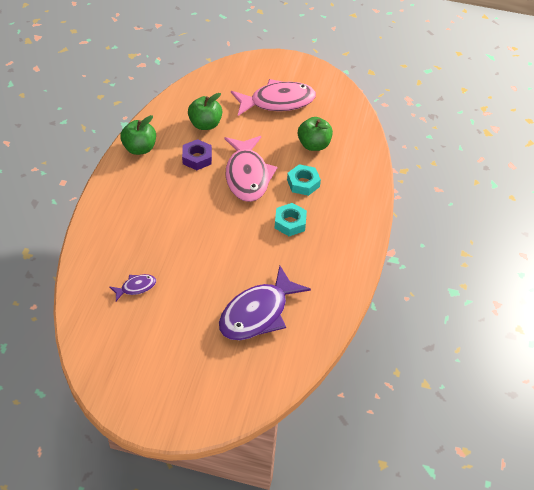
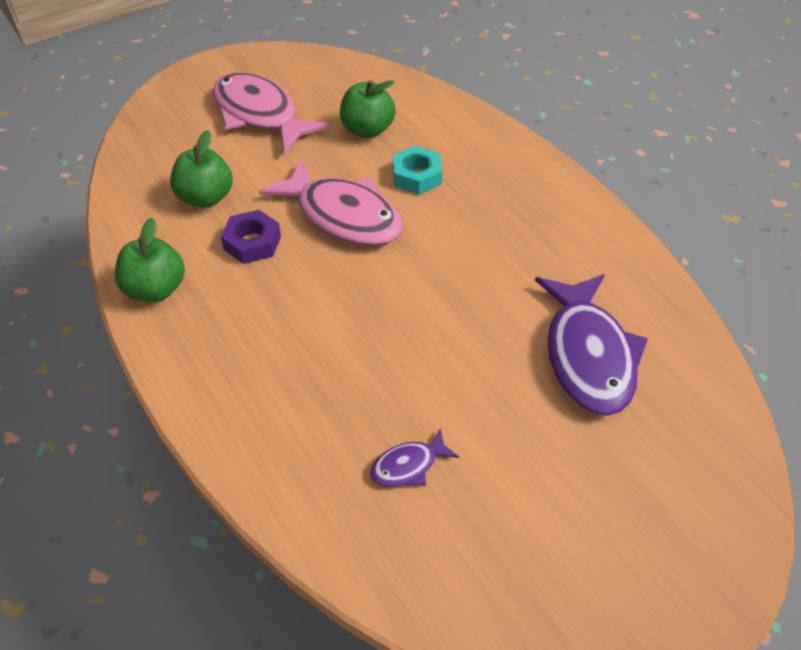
camera: 45 degrees left, 0 degrees up
(136, 287) = (408, 465): purple fish -> purple fish turned 135 degrees counterclockwise
(277, 102) = (260, 114): pink fish -> pink fish turned 75 degrees counterclockwise
(290, 223) = (467, 227): turquoise nut -> none

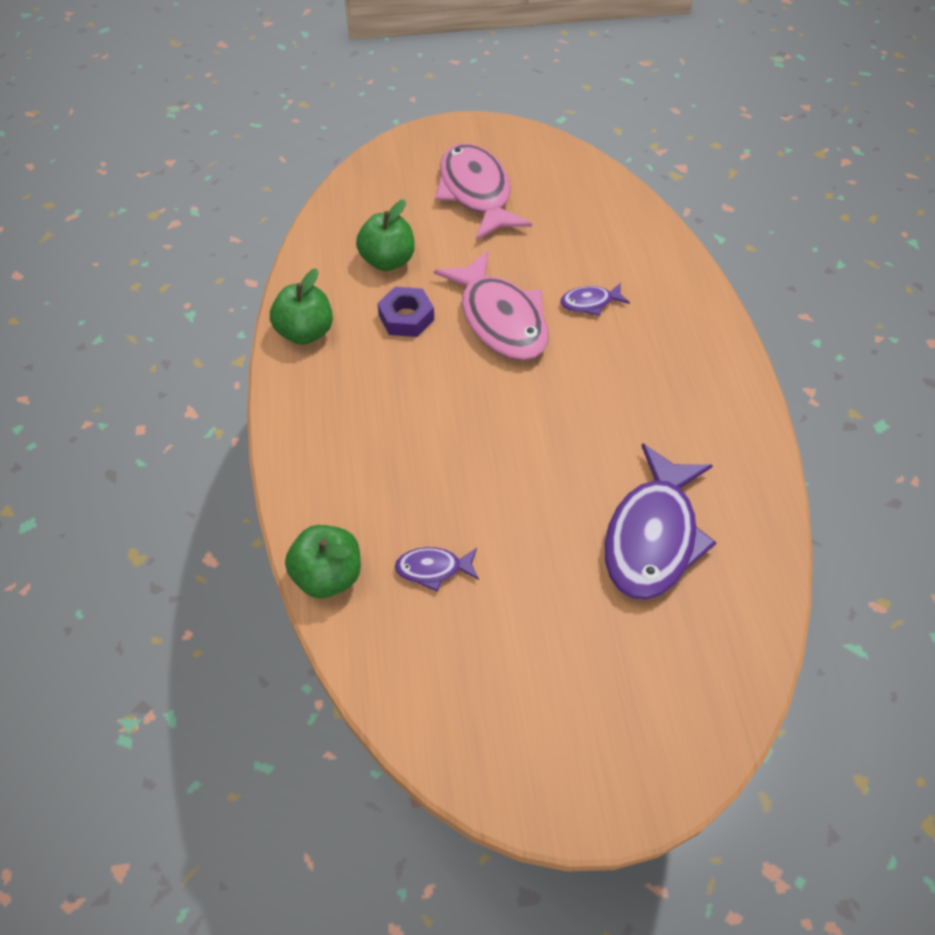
camera: 25 degrees right, 5 degrees up
(367, 130) = (569, 240): green apple -> green apple (328, 575)
(416, 176) = (590, 303): turquoise nut -> purple fish

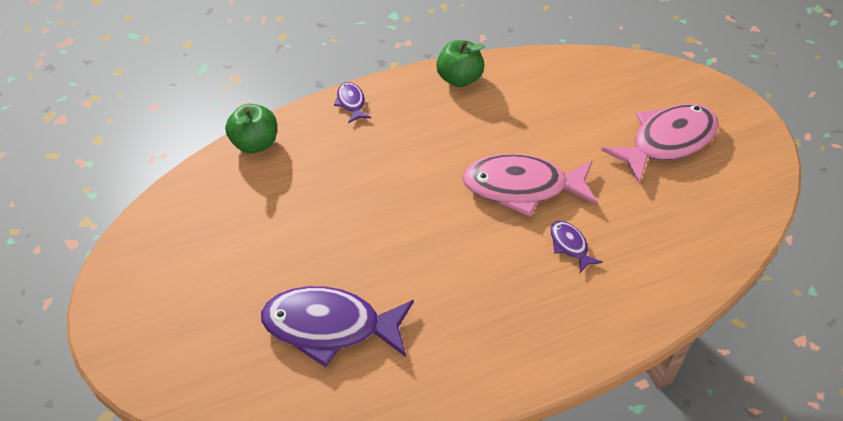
camera: 75 degrees right, 5 degrees down
(388, 261) = (554, 105): green apple -> none
(406, 317) = (498, 130): purple nut -> none
(433, 569) = (271, 196): purple fish -> purple fish (351, 103)
(500, 319) = (522, 187): pink fish -> pink fish turned 45 degrees clockwise

